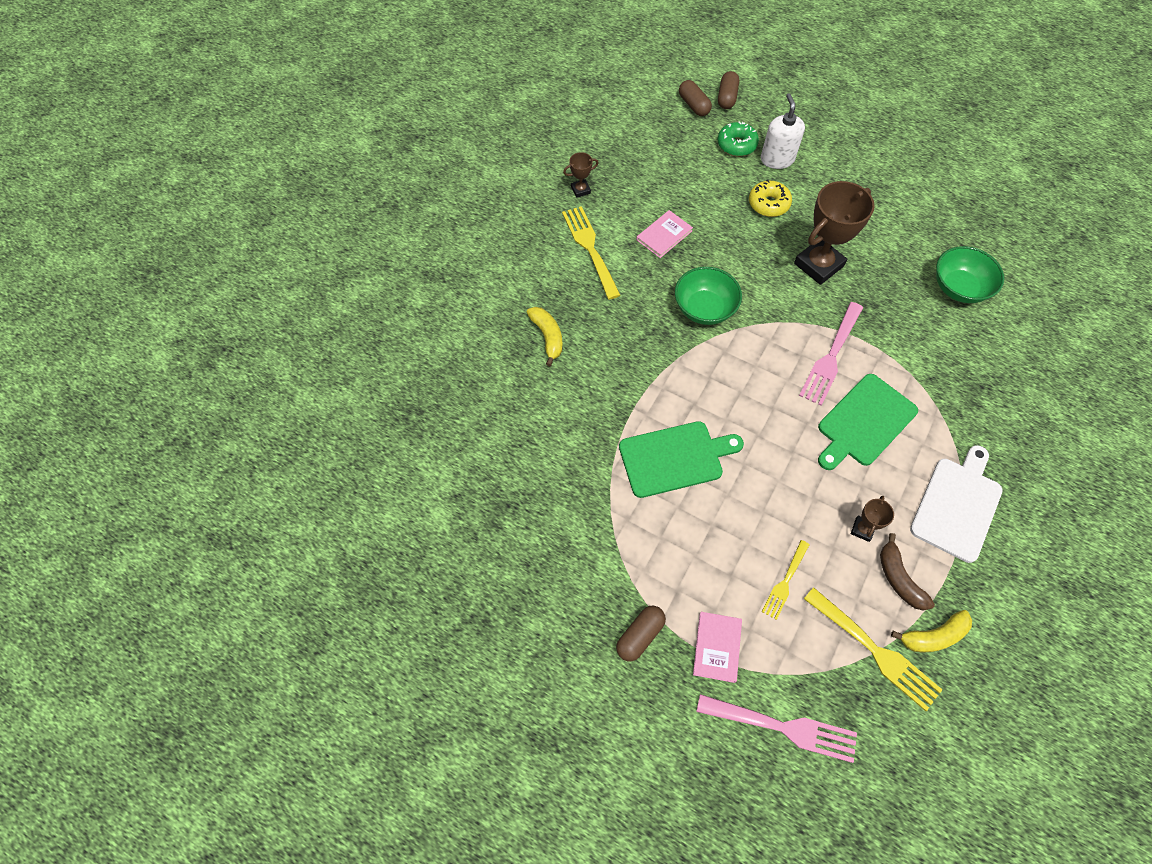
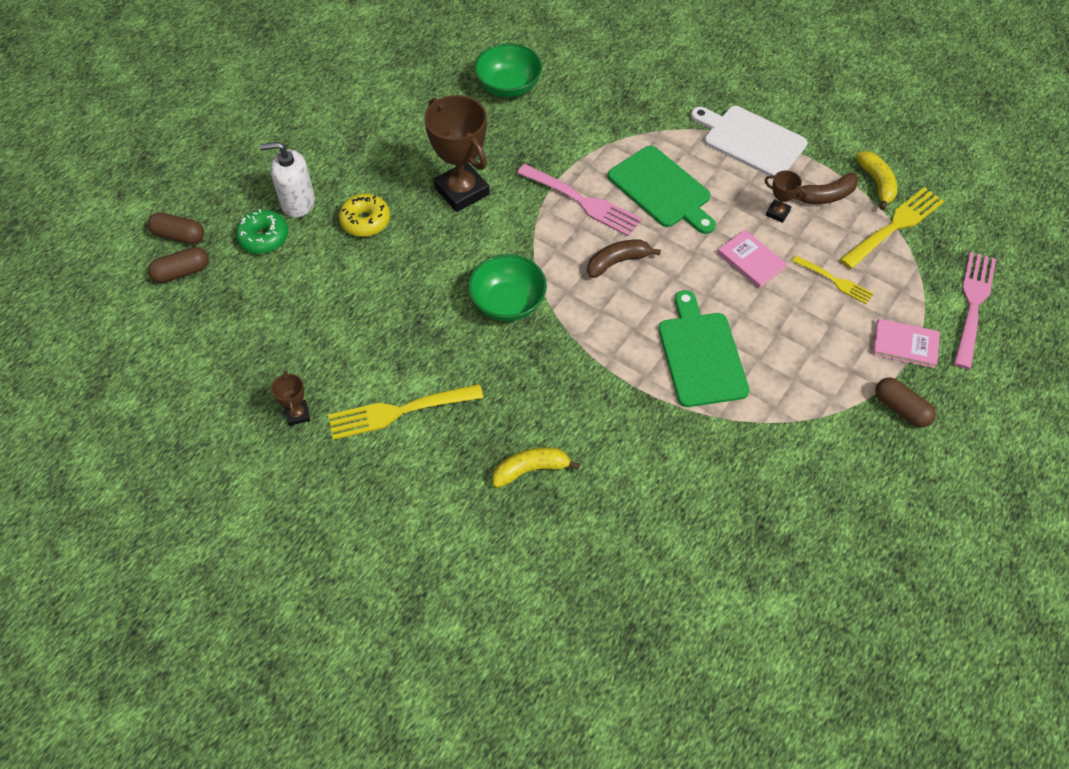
camera: 85 degrees left, 5 degrees down
(664, 235) = (393, 329): pink book -> pink book (751, 260)
(766, 388) = (618, 262): none -> brown banana

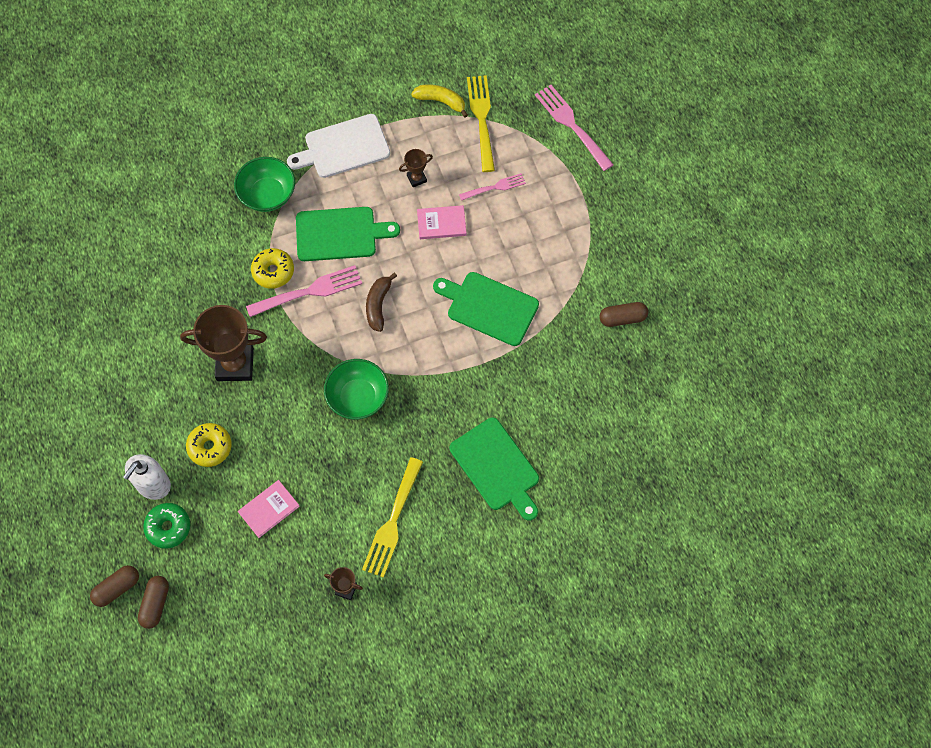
camera: 55 degrees left, 10 degrees up
(508, 86) = (159, 267): green bowl -> green bowl (267, 194)
(531, 470) = (496, 467): yellow banana -> green cutting board
(577, 164) = (273, 271): none -> yellow donut
(825, 196) = (426, 139): brown banana -> none
(835, 281) = (495, 187): yellow fork -> pink fork
(901, 408) = (610, 224): brown capsule -> brown capsule (622, 318)
(905, 345) = (570, 186): pink book -> pink book (269, 509)

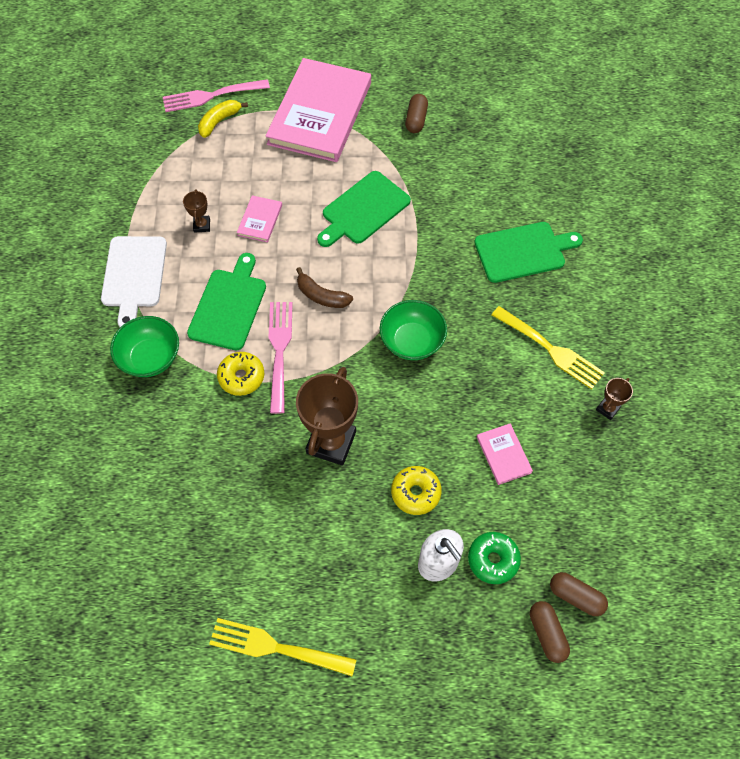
camera: 70 degrees left, 5 degrees down
(441, 101) = (130, 182): yellow banana -> yellow banana (219, 121)
(482, 119) = (167, 157): yellow fork -> yellow fork (276, 647)
(495, 187) = (244, 169): pink fork -> none
(592, 227) = (320, 113): none -> pink book

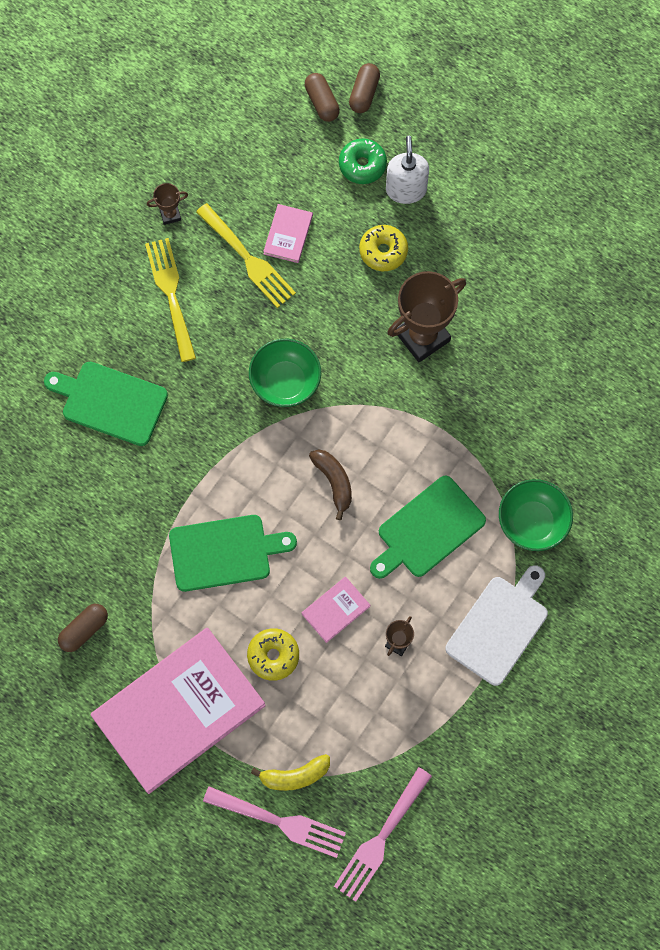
camera: 145 degrees left, 10 degrees up
(241, 377) = (461, 447): yellow donut -> yellow donut (273, 656)
(276, 647) = (570, 210): yellow fork -> yellow fork (248, 259)
(279, 351) = (410, 451): pink fork -> pink fork (381, 838)

